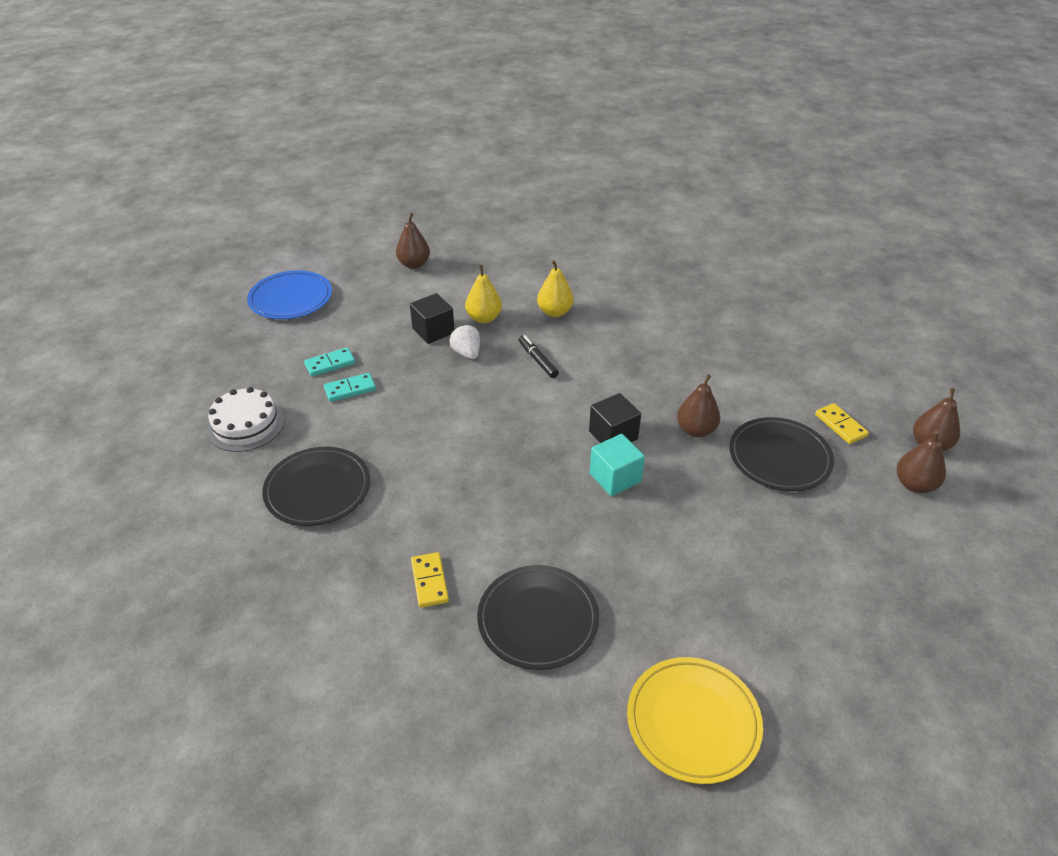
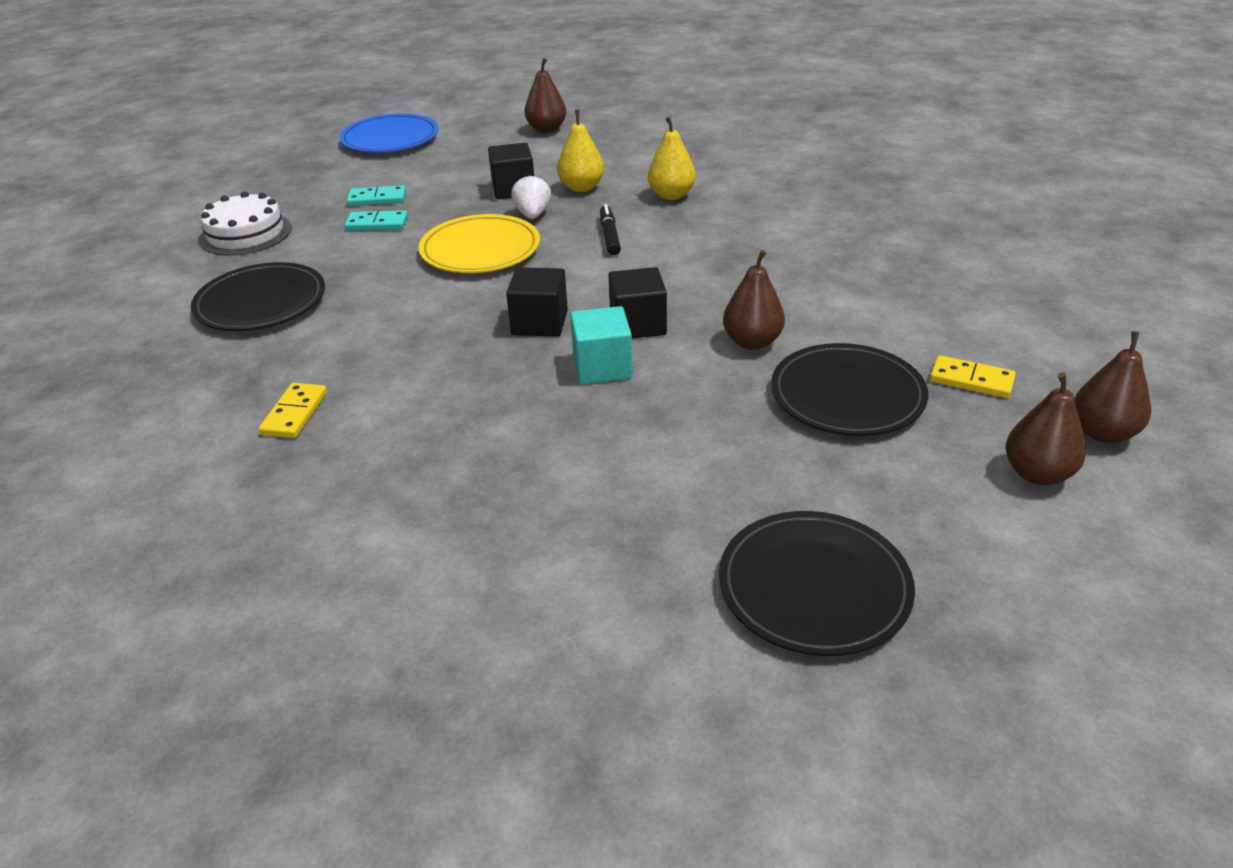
camera: 25 degrees right, 5 degrees down
(538, 619) = (379, 484): black plate -> black plate (814, 587)
(545, 452) = (539, 323): none -> black cube
(693, 721) = (471, 652): yellow plate -> yellow plate (480, 250)
(840, 425) = (971, 380): yellow domino -> yellow domino turned 60 degrees counterclockwise

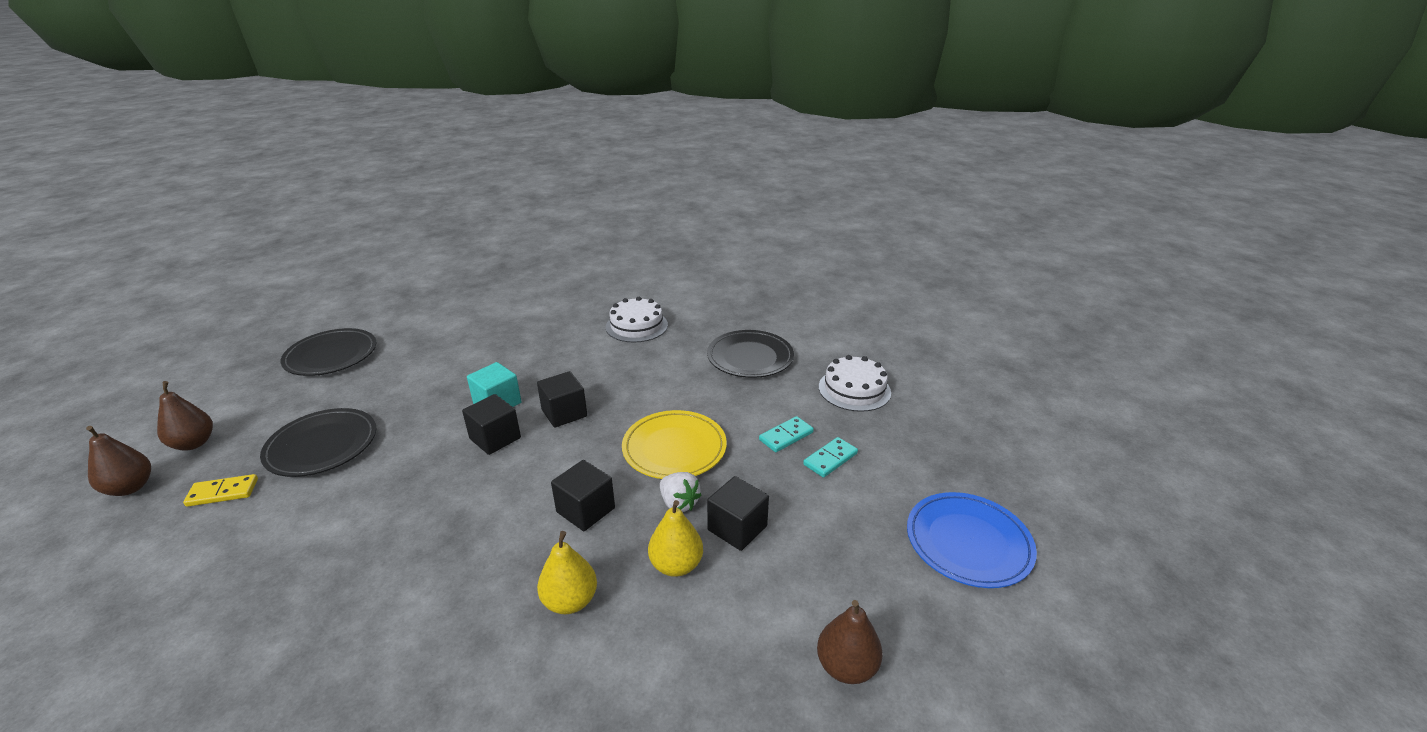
camera: 140 degrees right, 5 degrees down
(294, 413) = (636, 326): yellow domino -> white cake
(609, 236) = (585, 510): black marker -> black cube
(752, 342) = (402, 458): brown pear -> none

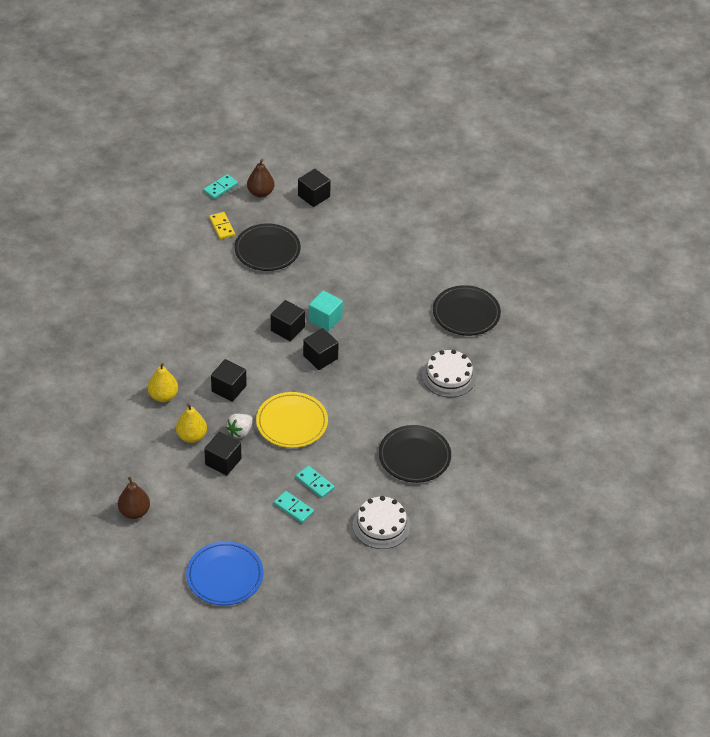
camera: 80 degrees right, 15 degrees up
(130, 488) = (220, 188): brown pear -> turquoise domino
(258, 394) = (314, 196): none -> black cube
(331, 356) = (365, 211): black plate -> black plate (466, 313)

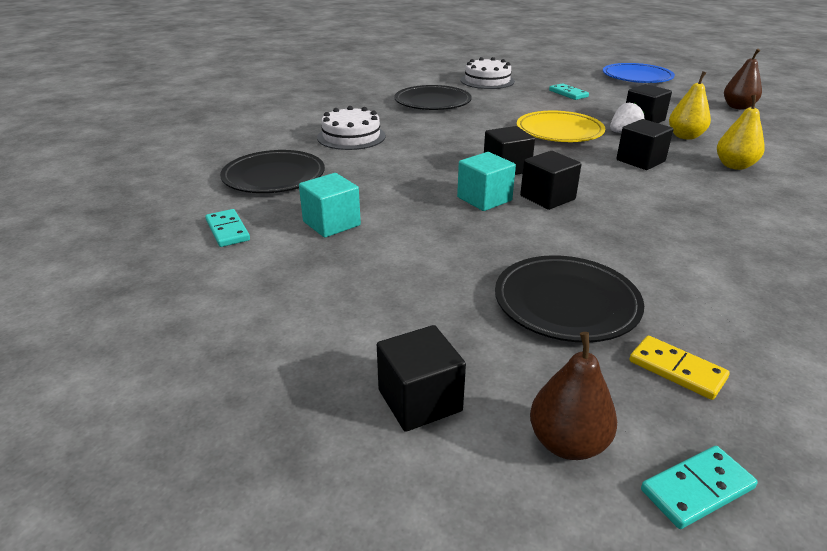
camera: 160 degrees left, 15 degrees down
(222, 227) = (676, 370): yellow domino -> yellow domino turned 45 degrees counterclockwise
(315, 483) = (543, 101): turquoise domino -> turquoise domino (227, 230)
(402, 278) = (331, 223): none -> turquoise cube

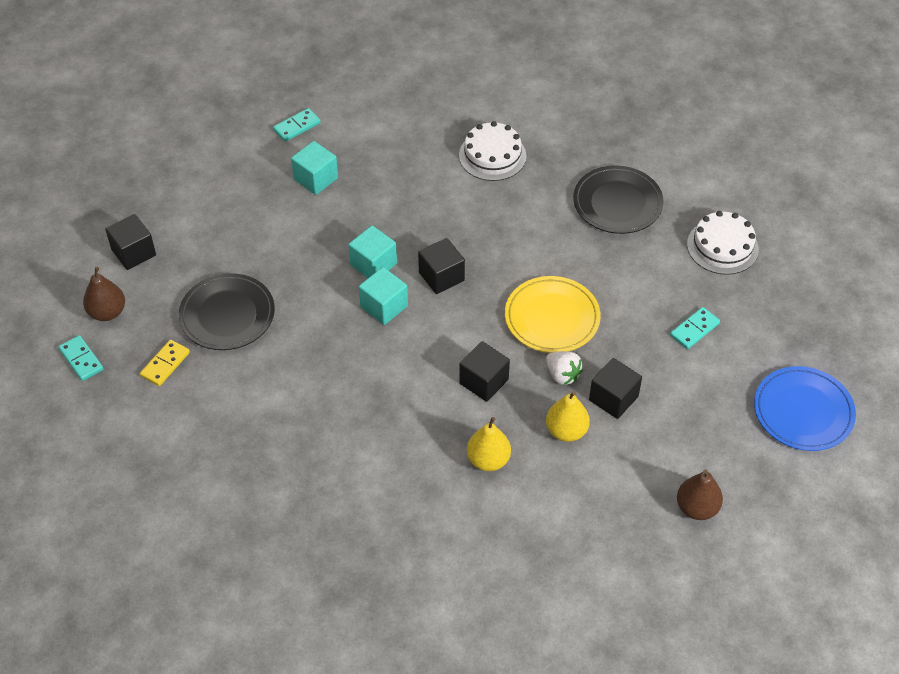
camera: 80 degrees right, 20 degrees up
(274, 177) = (390, 126): black plate -> none
(547, 197) = (384, 306): black cube -> turquoise cube

